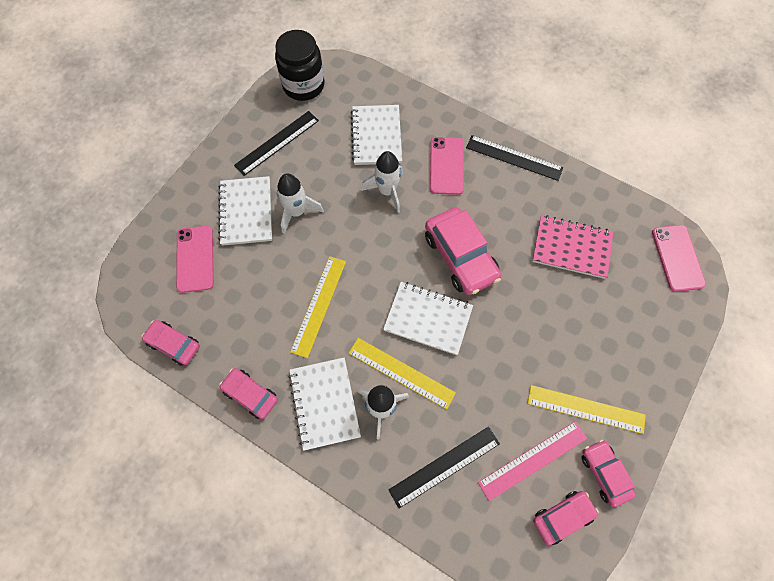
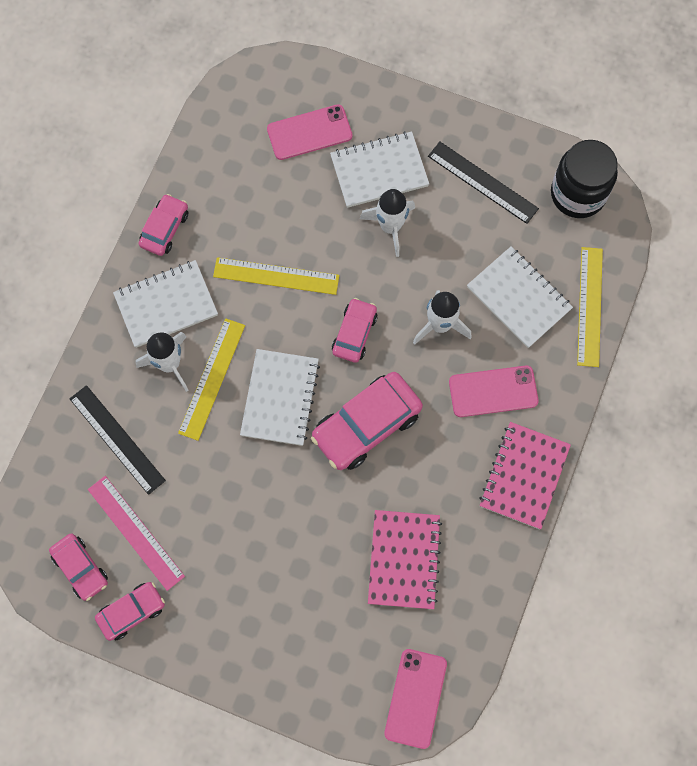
camera: 80 degrees right, 5 degrees up
(174, 344) = (207, 139): pink car -> pink car (354, 333)
(376, 136) = (518, 298): white notebook -> white notebook turned 60 degrees clockwise
(514, 158) = (524, 476): black ruler -> pink notebook
(586, 409) = (200, 588): yellow ruler -> yellow ruler (590, 306)
(677, 258) = (415, 698): pink phone -> pink phone turned 60 degrees counterclockwise

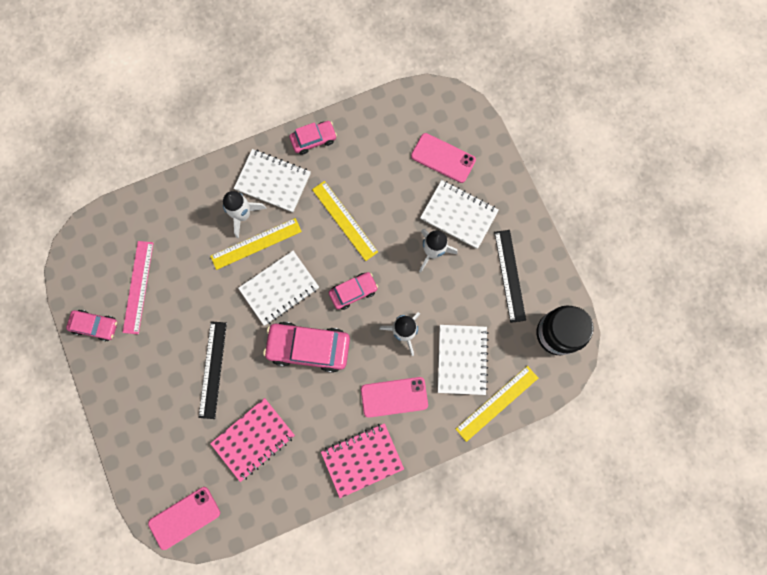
camera: 45 degrees right, 5 degrees up
(80, 568) = (94, 278): pink car -> none
(117, 439) = (178, 229): black ruler -> black ruler (213, 369)
(493, 391) = (394, 397): pink phone -> pink phone turned 45 degrees counterclockwise

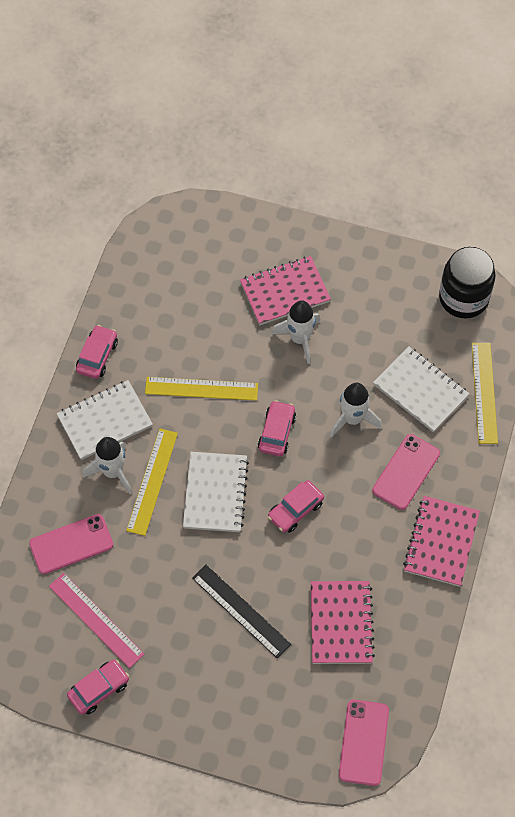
camera: 50 degrees left, 15 degrees down
(308, 347) = (295, 510): pink car -> pink car, size x0.59
(443, 158) = (219, 264): pink phone -> pink phone (71, 544)
(458, 215) = (285, 292): white notebook -> pink notebook
(510, 275) = (378, 294): black ruler -> none

